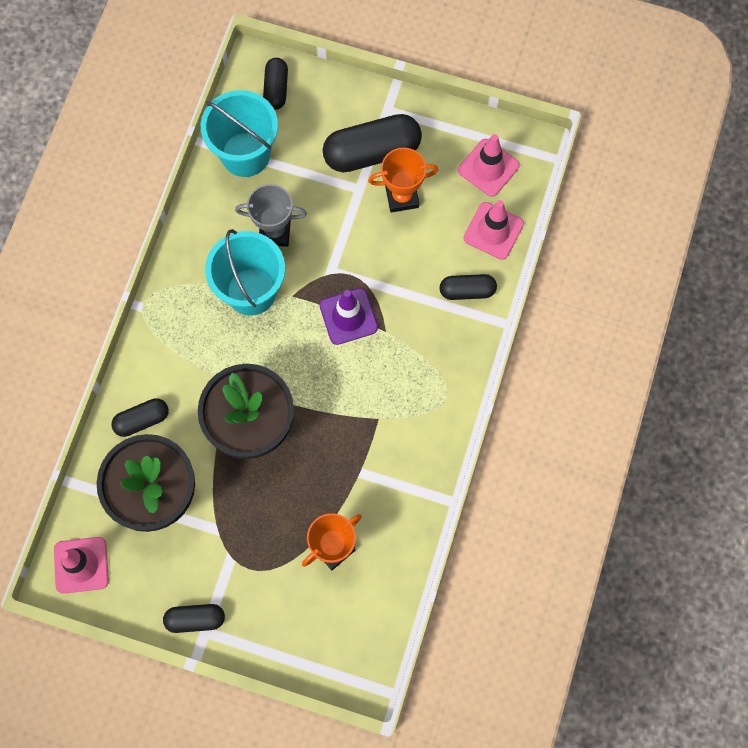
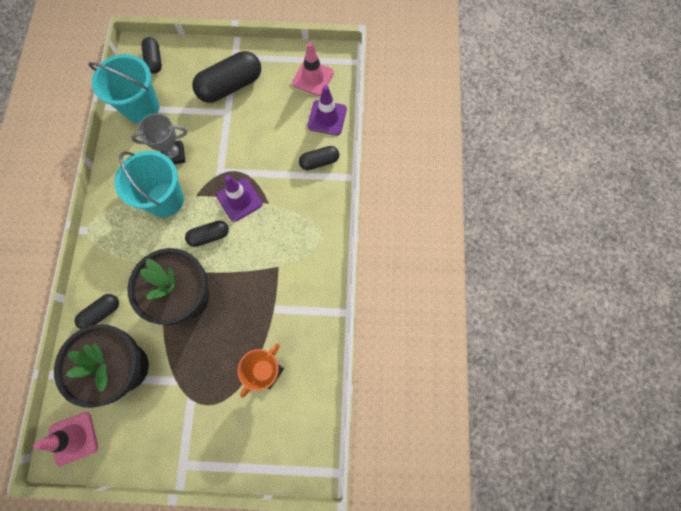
camera: 15 degrees left, 0 degrees up
(195, 619) = (172, 457): black capsule -> black capsule (209, 236)
(402, 197) = (258, 110): orange trophy -> none
(493, 231) = (327, 118): pink traffic cone -> purple traffic cone

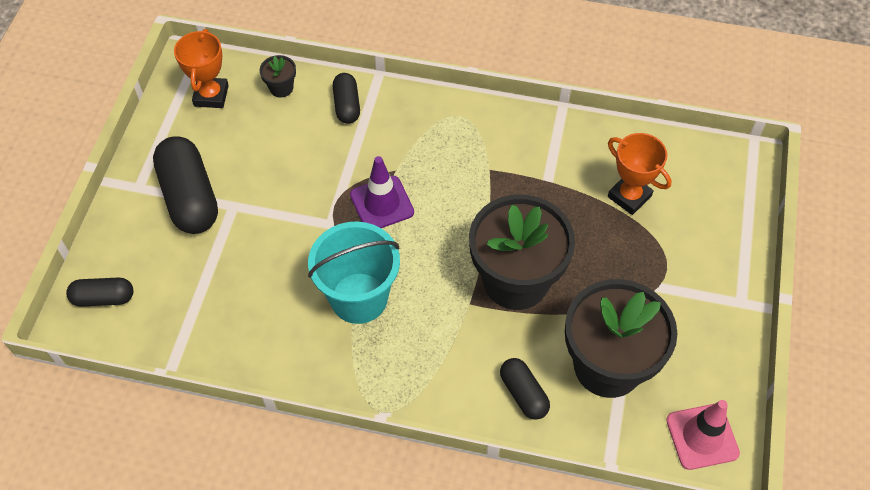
camera: 80 degrees left, 15 degrees down
(142, 108) = (188, 322): turquoise bucket -> none
(173, 155) = (286, 282): grey trophy -> none
(209, 236) = (430, 245): black capsule -> none
(313, 78) = (211, 96): pink traffic cone -> orange trophy
(327, 118) = (281, 88): purple traffic cone -> black flower pot

